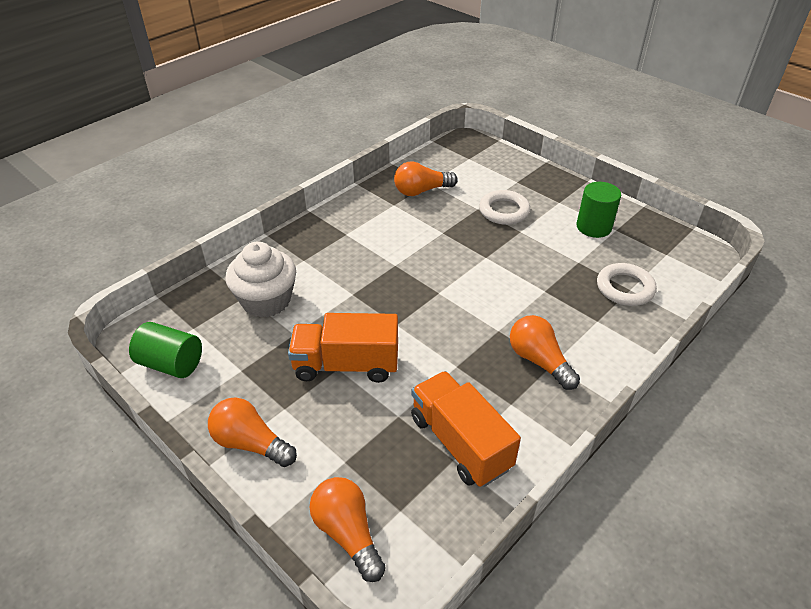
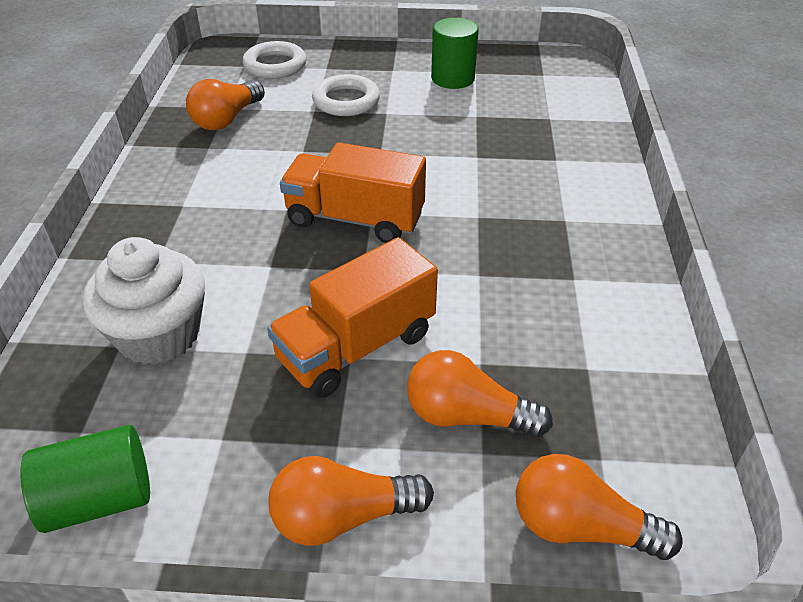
camera: 40 degrees left, 0 degrees up
(460, 442) = (574, 347): orange truck -> orange truck (355, 219)
(539, 361) = (550, 223): orange light bulb -> orange light bulb (467, 416)
(625, 288) = (544, 119): white ring -> white ring (275, 65)

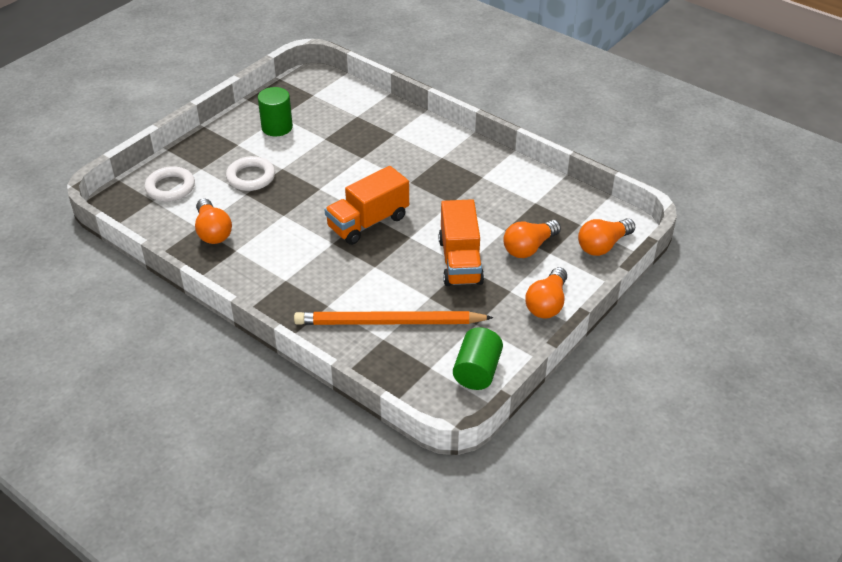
camera: 55 degrees left, 0 degrees up
(159, 335) = (389, 322): white cupcake -> orange pencil

